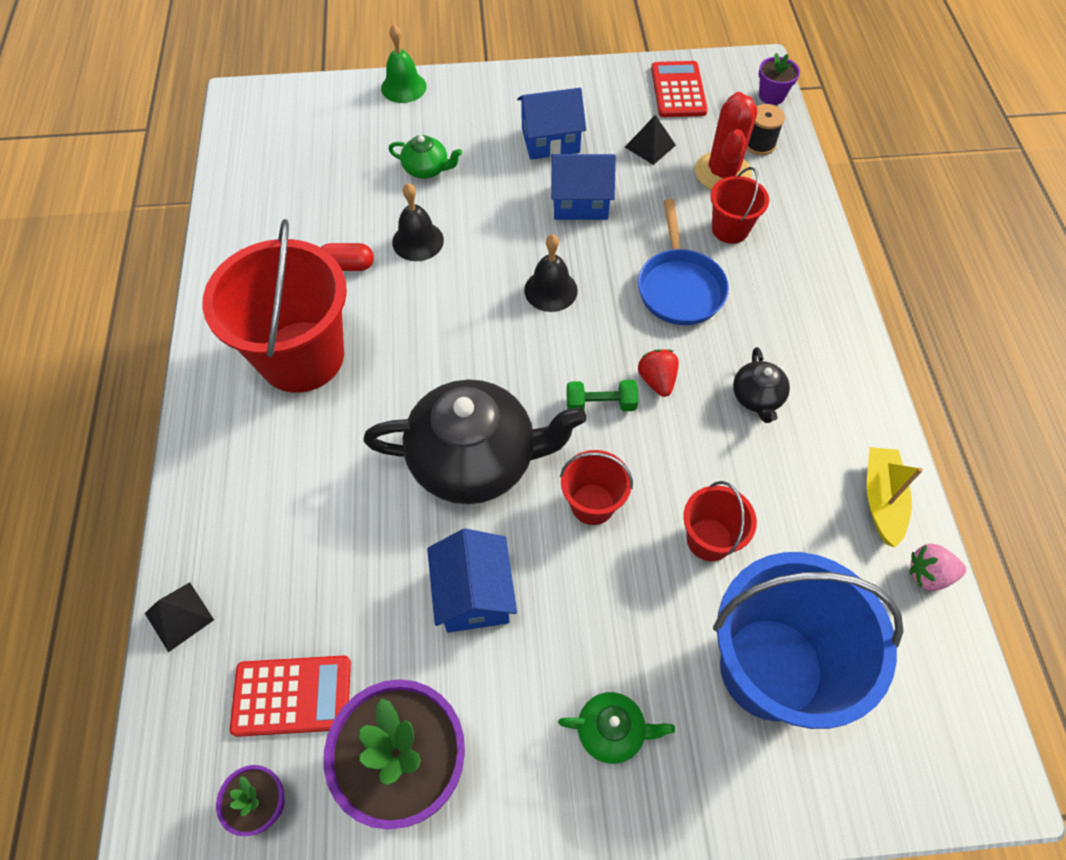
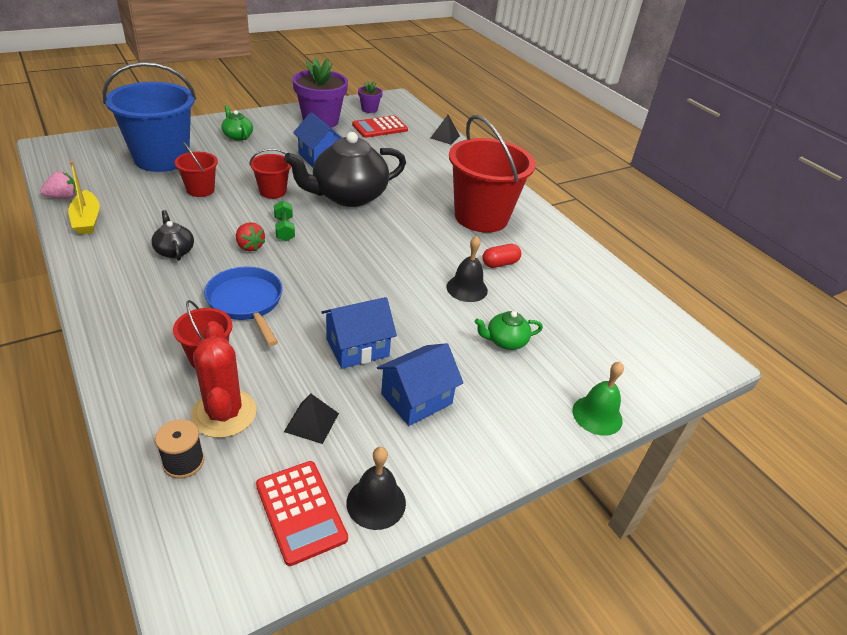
camera: 150 degrees right, 20 degrees down
(550, 290) = (348, 280): black bell -> black bell (376, 502)
(600, 404) = (284, 229): green dumbbell -> green dumbbell turned 75 degrees counterclockwise
(612, 731) = (237, 136): green teapot -> green teapot turned 75 degrees clockwise
(771, 96) = (169, 545): purple flower pot -> none

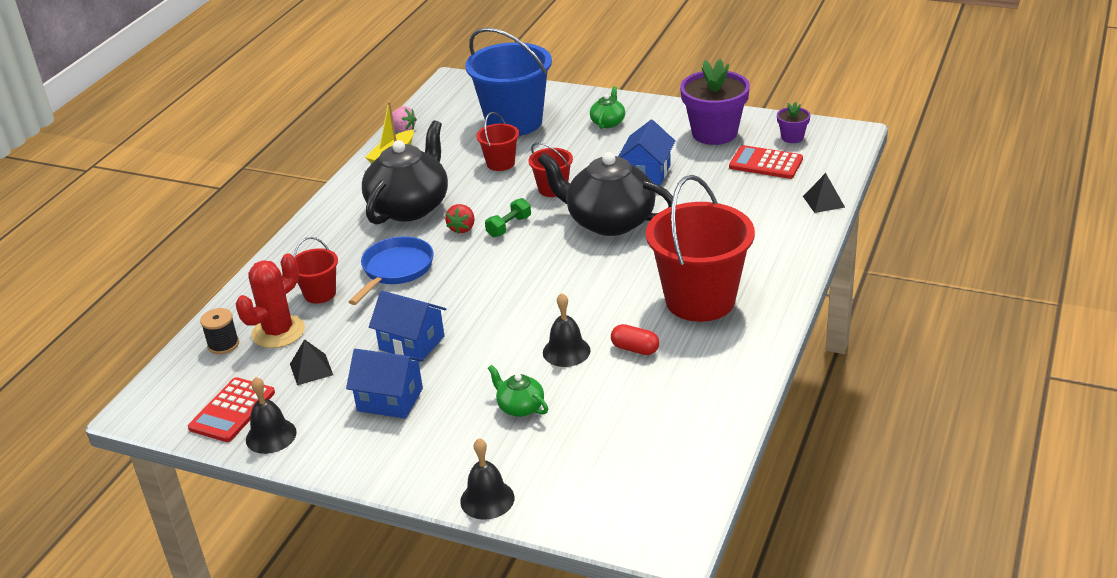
camera: 60 degrees right, 5 degrees down
(174, 251) = (410, 207): black teapot -> black teapot, size x2.21
(597, 415) = (487, 499): green bell -> black bell

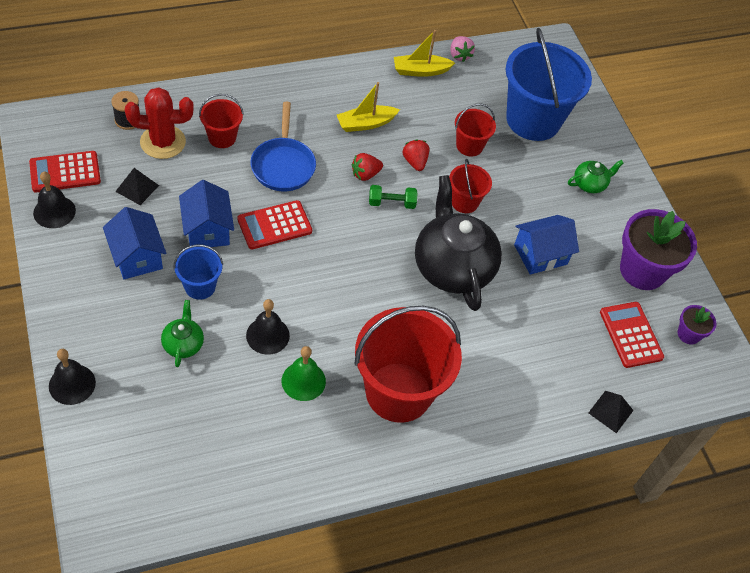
camera: 40 degrees right, 20 degrees up
(395, 270) = (283, 165): blue pan -> blue pan turned 105 degrees clockwise
(410, 207) = (365, 124): black teapot -> yellow boat
(454, 301) = (274, 225): none -> red calculator
(469, 372) = (200, 286): none -> blue bucket
(482, 197) = (415, 162): none -> red strawberry
(635, 349) = (303, 381): red capsule -> green bell

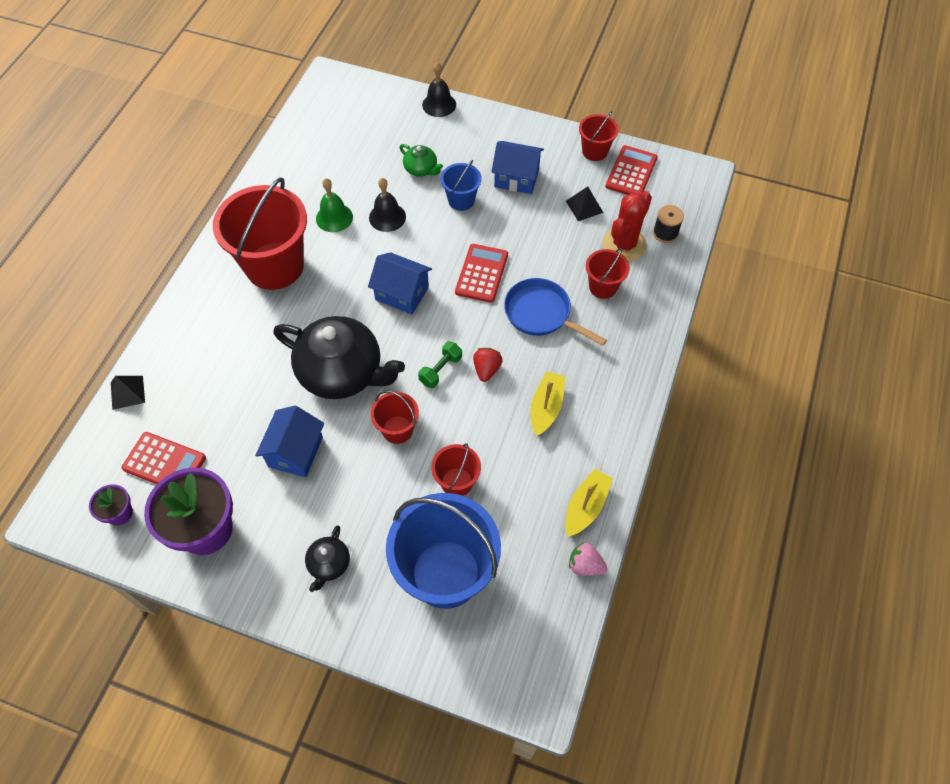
camera: 135 degrees right, 5 degrees up
(54, 211) = (594, 151): black bell -> red bucket
(207, 229) = (510, 229): blue house -> blue house (402, 293)
(415, 162) = (472, 419): red strawberry -> none
(590, 184) = (329, 564): green teapot -> black teapot

